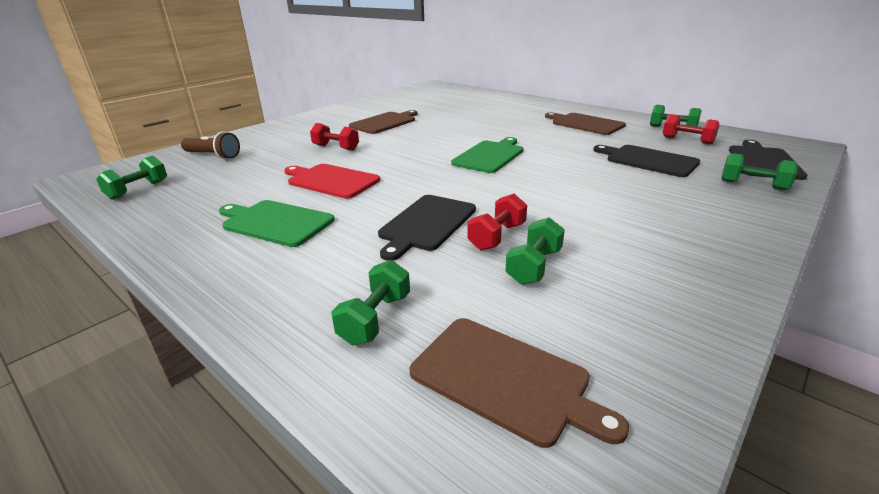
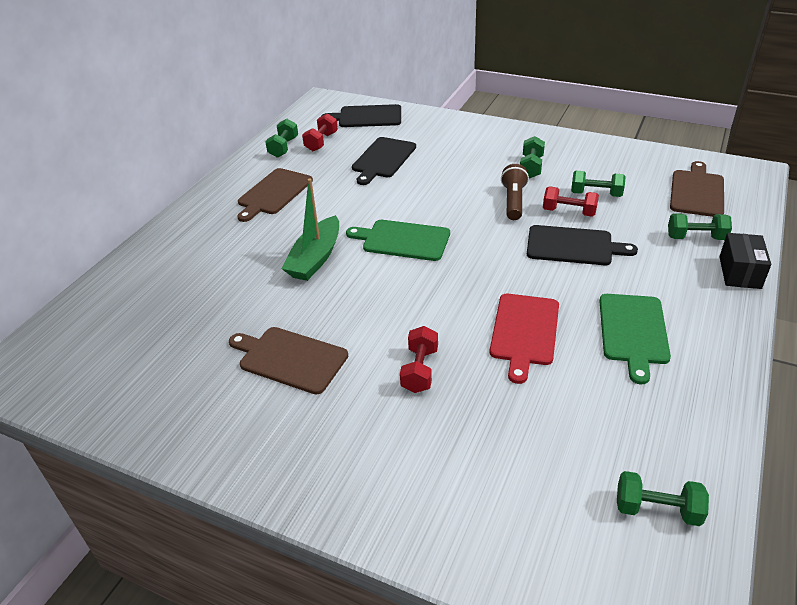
camera: 105 degrees left, 10 degrees up
(213, 156) = (506, 504): brown flashlight -> brown flashlight (513, 201)
(272, 327) = (740, 272): none -> black box
(483, 131) = (315, 258): none -> green boat
(753, 185) = (420, 124): green dumbbell -> green dumbbell (531, 167)

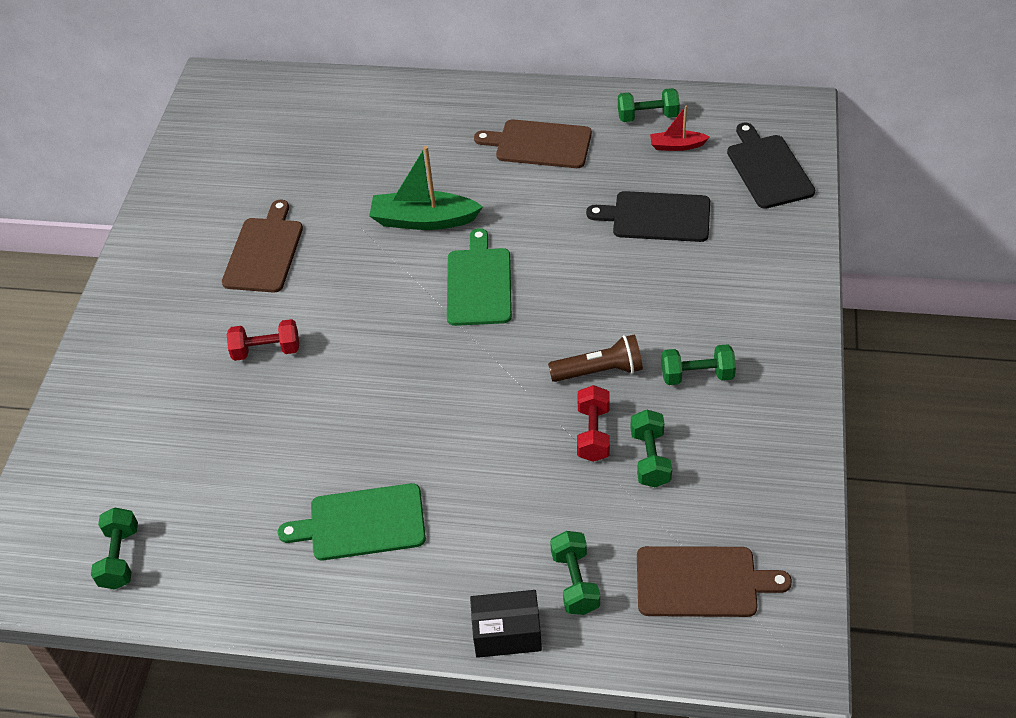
camera: 75 degrees right, 10 degrees up
(321, 142) = (677, 146): red dumbbell -> red boat
(524, 332) = (340, 424): red cutting board -> none
(573, 246) = (515, 448): black cutting board -> none

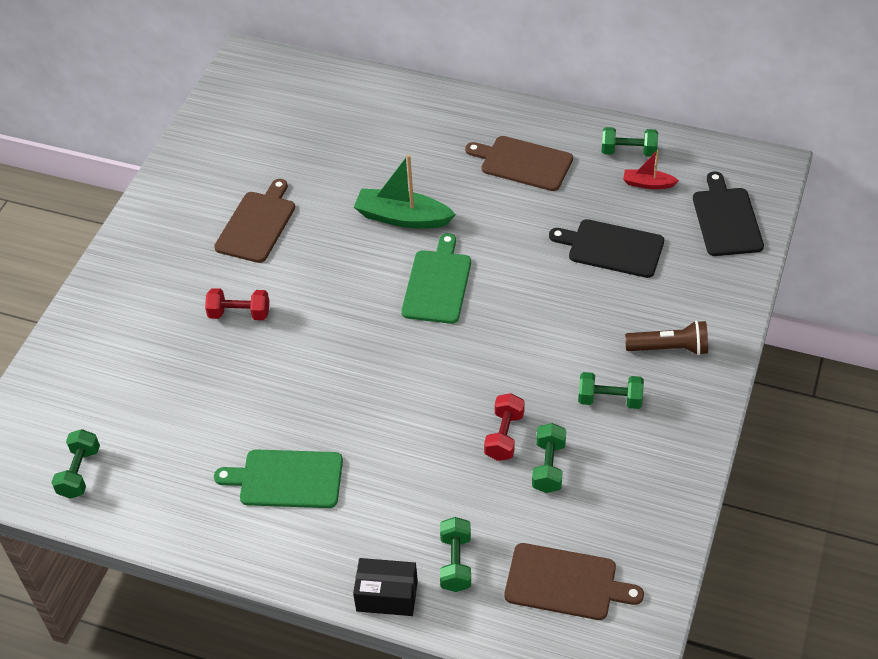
camera: 10 degrees right, 0 degrees up
(599, 371) = (524, 381): brown flashlight -> brown flashlight (669, 348)

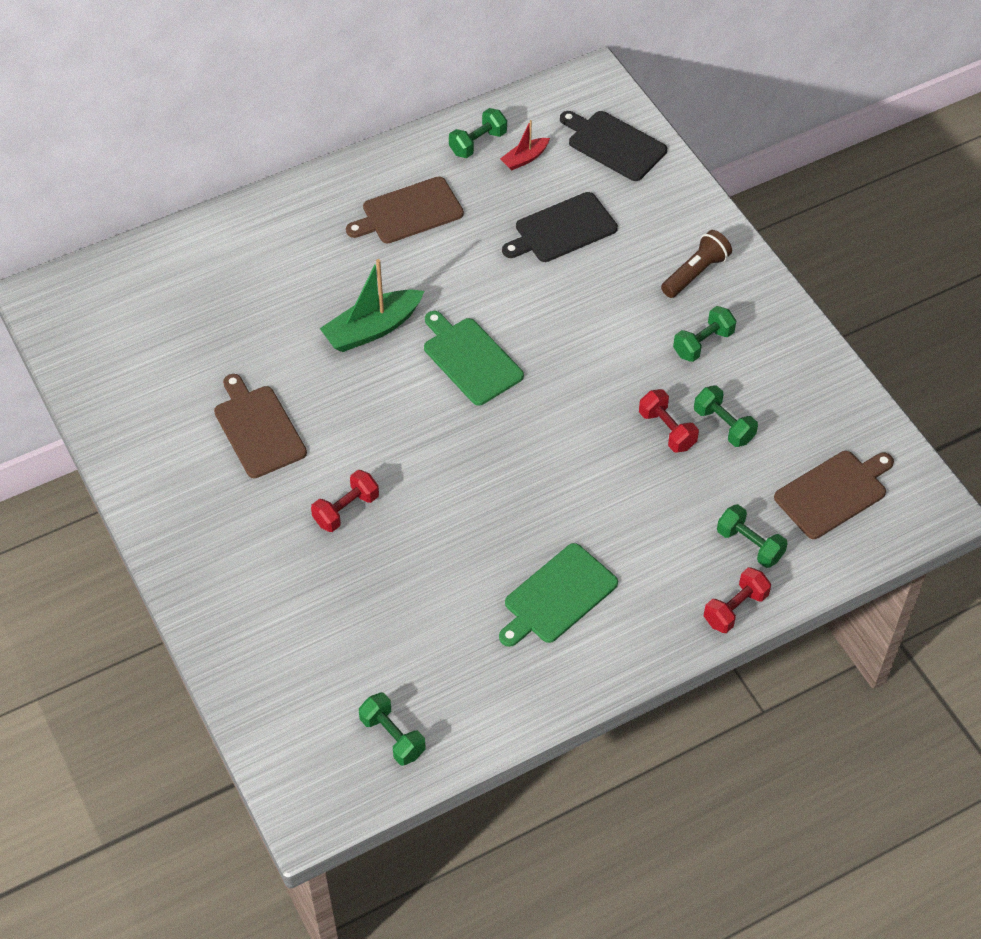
camera: 50 degrees left, 5 degrees up
(387, 596) = (735, 608): black box -> red dumbbell

